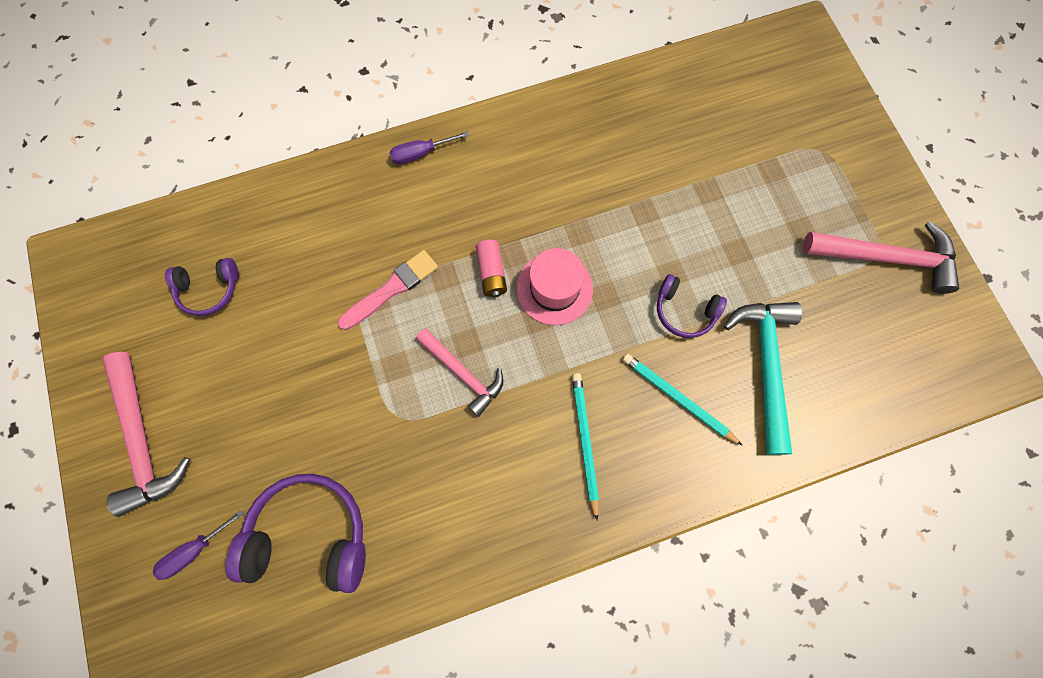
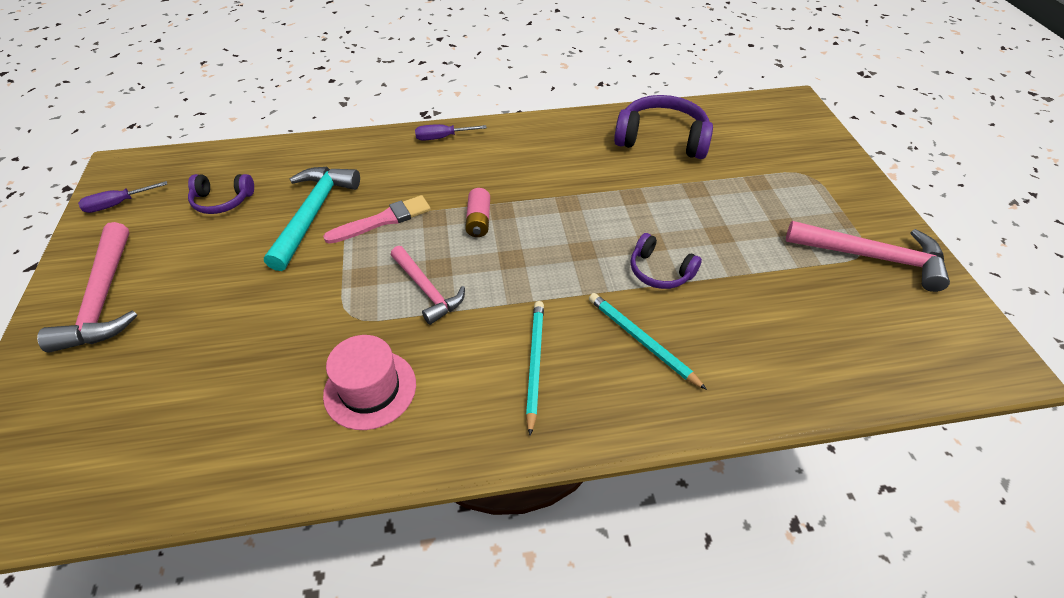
camera: 10 degrees right, 25 degrees down
(195, 550) = (98, 397): purple screwdriver -> purple screwdriver (118, 204)
(310, 535) = (220, 402): purple headphones -> purple headphones (662, 139)
(554, 288) = (535, 239): pink hat -> pink hat (370, 389)
(765, 366) = (740, 326): turquoise hammer -> turquoise hammer (313, 214)

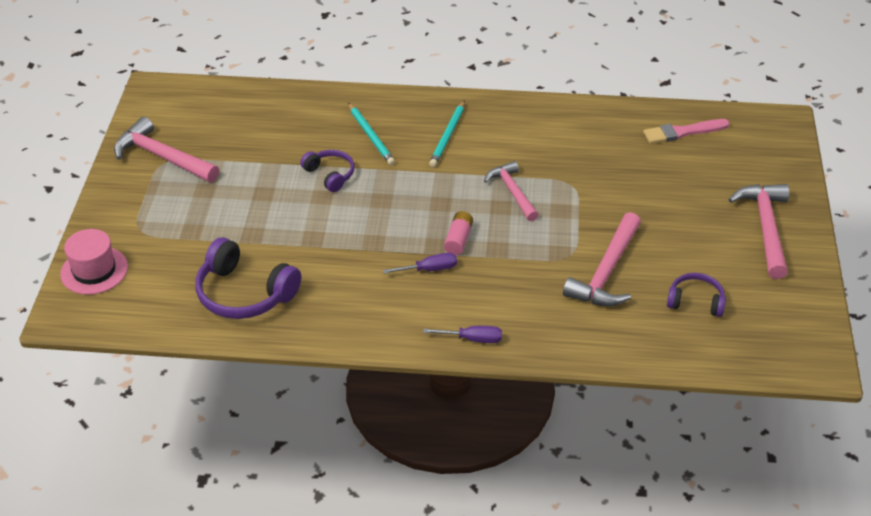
camera: 165 degrees left, 5 degrees down
(118, 204) = (797, 316): purple screwdriver -> purple screwdriver (429, 269)
(313, 214) = (606, 272): turquoise hammer -> pink hammer
(370, 389) = (558, 140): pink hat -> pink hat (94, 270)
(383, 220) = (543, 255): pink brush -> pink brush (682, 132)

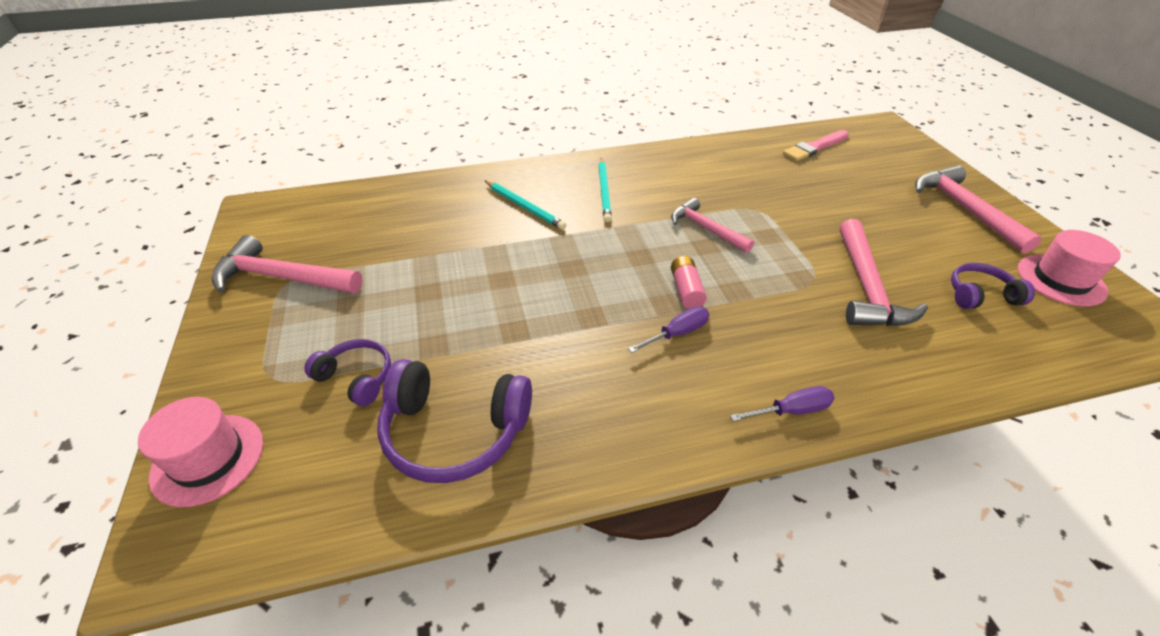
camera: 20 degrees left, 0 degrees up
(330, 175) = (499, 254): purple headphones -> purple headphones (356, 378)
(781, 307) = (1061, 280): none -> pink hat

